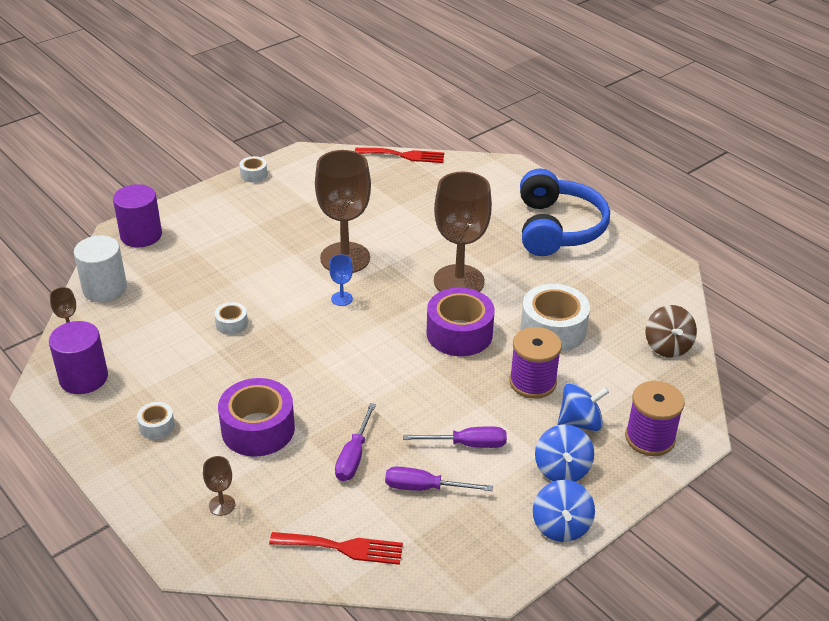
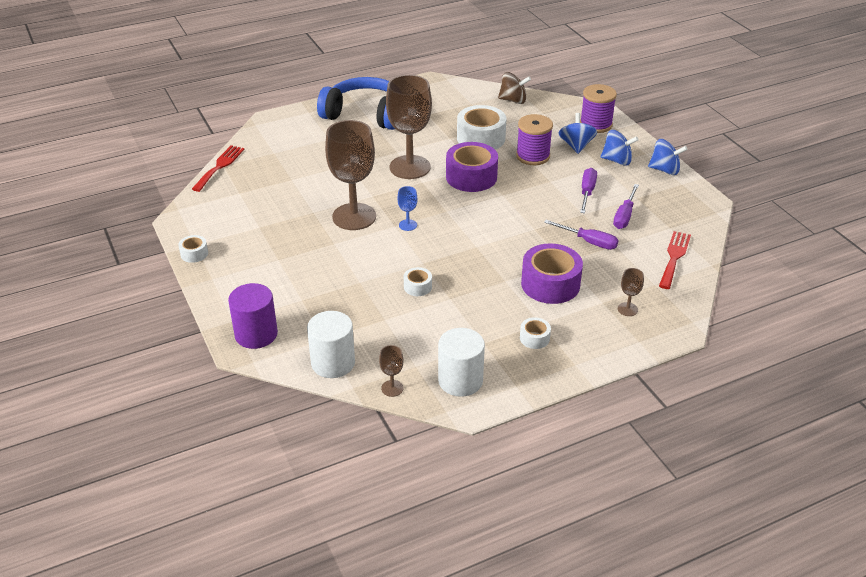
camera: 75 degrees left, 0 degrees up
(84, 378) = (460, 380): purple cylinder -> white cylinder

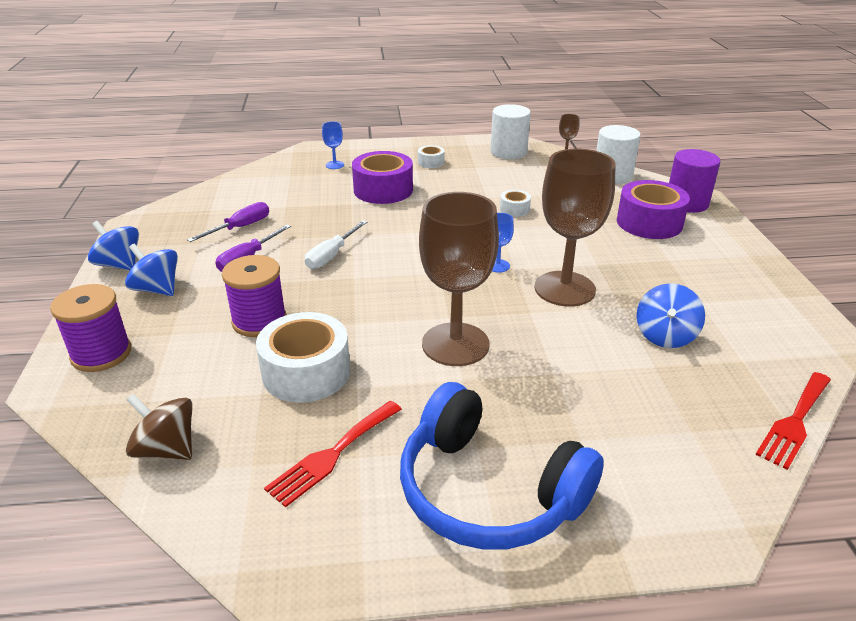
camera: 160 degrees left, 5 degrees down
(194, 254) = (783, 285): white tape -> none
(471, 177) = (374, 309): purple tape -> purple tape (649, 223)
(532, 207) = (331, 255): none -> white screwdriver
(576, 146) = (179, 323): blue spinning top -> blue spinning top (665, 336)
(588, 242) = (308, 213): purple screwdriver -> none
(627, 309) = (334, 165): brown goblet -> blue goblet
(674, 257) = (244, 188): red fork -> red fork (332, 454)

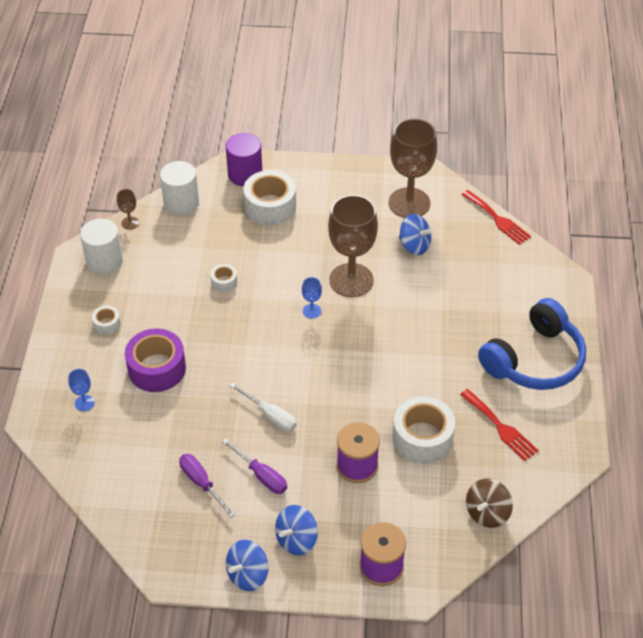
camera: 80 degrees left, 15 degrees up
(455, 344) = (405, 353): brown goblet -> brown goblet (409, 203)
(649, 223) = (270, 206): purple tape -> white tape

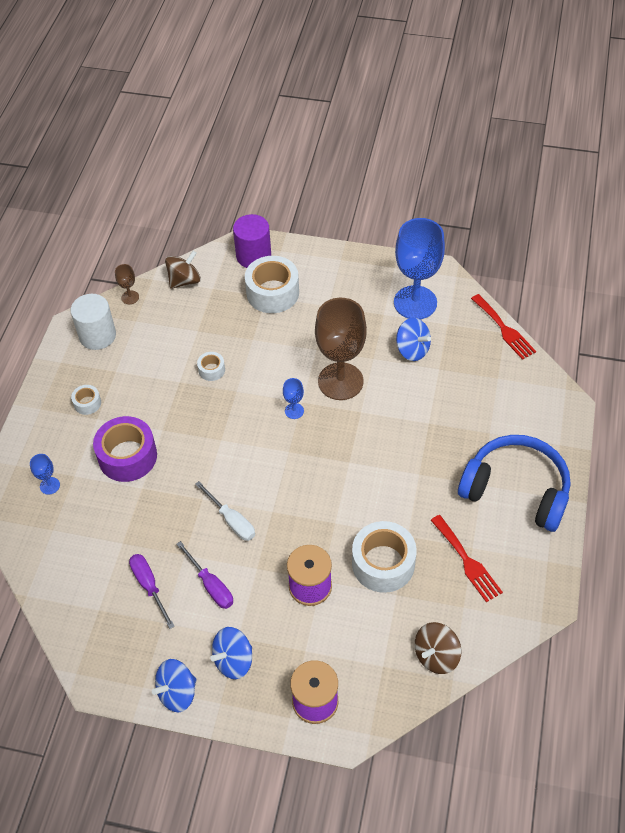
camera: 10 degrees right, 5 degrees up
(181, 203) = (184, 280): white cylinder -> brown spinning top
(409, 203) = (415, 302): brown goblet -> blue goblet
(534, 360) = (516, 490): blue headphones -> blue headphones turned 120 degrees counterclockwise

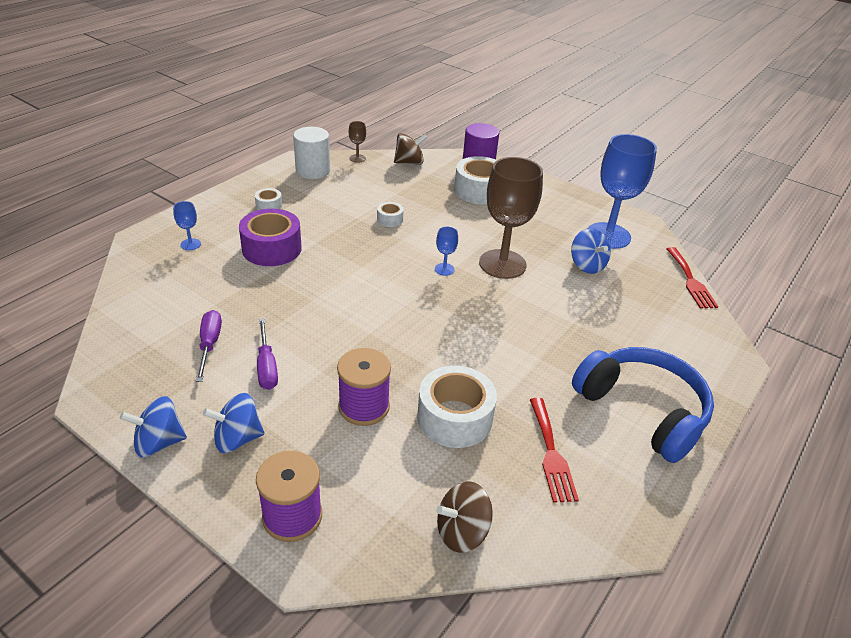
camera: 20 degrees right, 15 degrees down
(231, 520) = (326, 325): white screwdriver -> none

